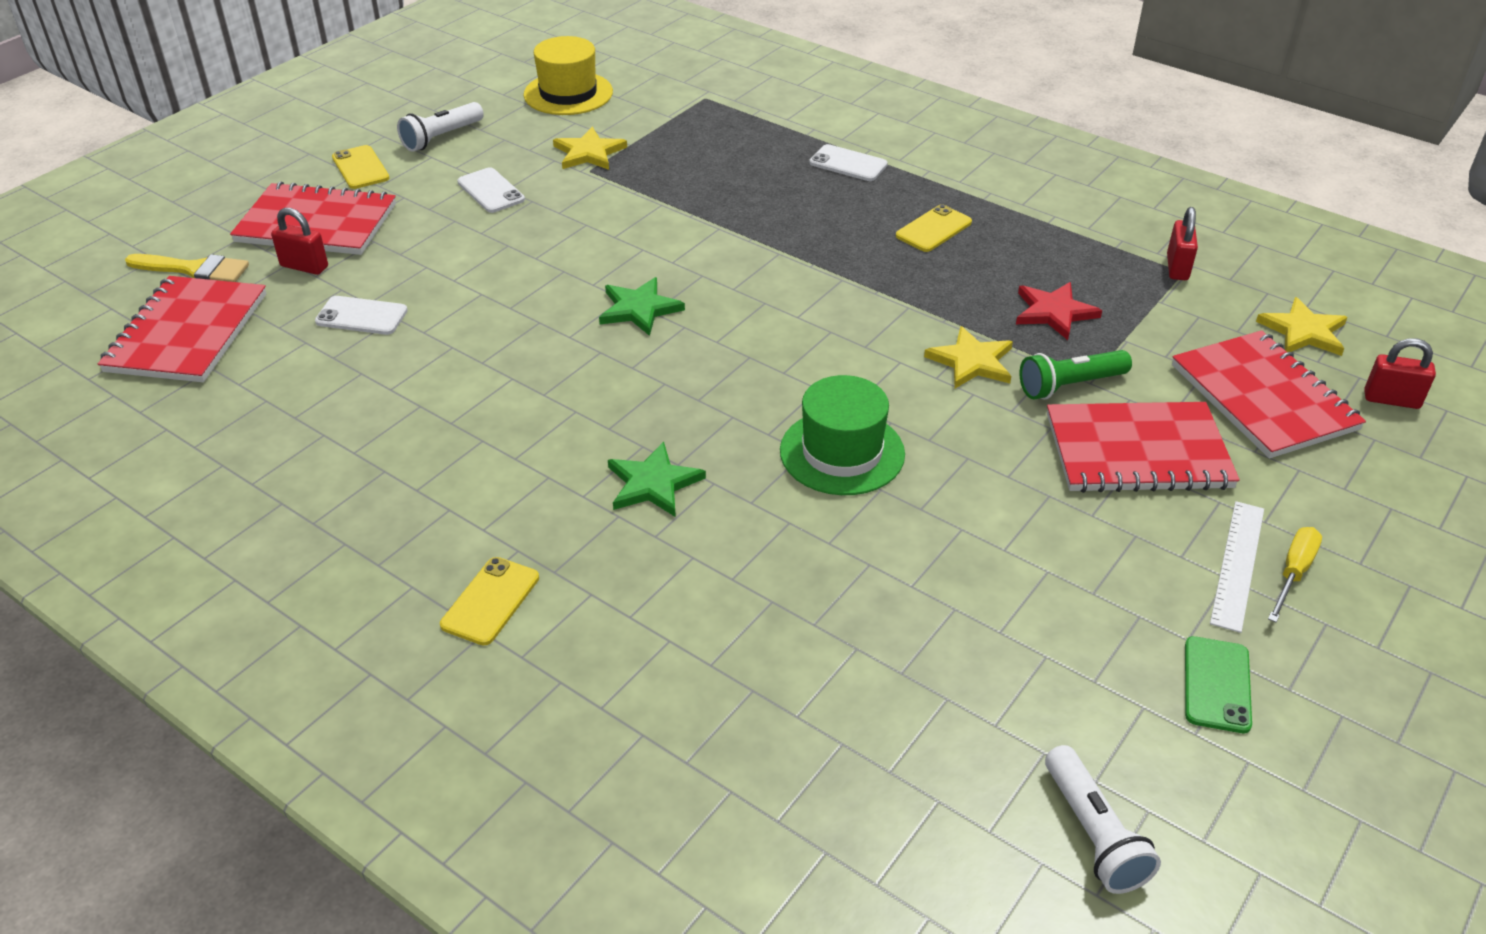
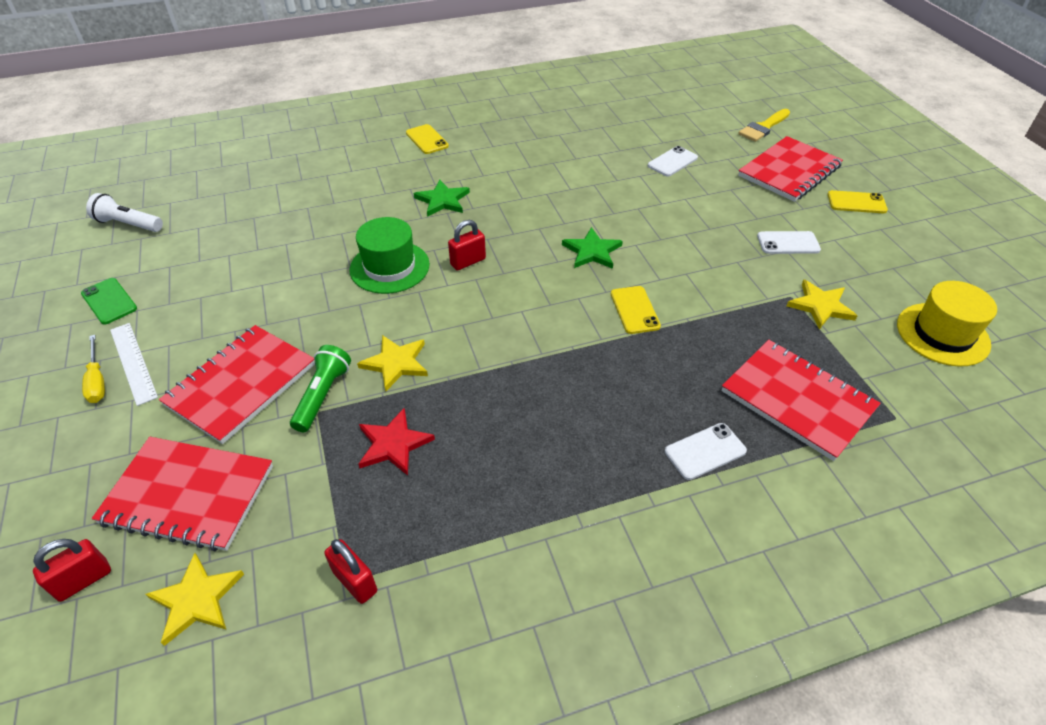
camera: 125 degrees right, 5 degrees up
(187, 333) = (700, 115): red notebook -> red notebook (797, 400)
(304, 266) = (740, 157): red padlock -> red padlock (468, 262)
(441, 137) = (887, 246): white flashlight -> none
(933, 229) = (559, 444): yellow phone -> yellow phone (635, 310)

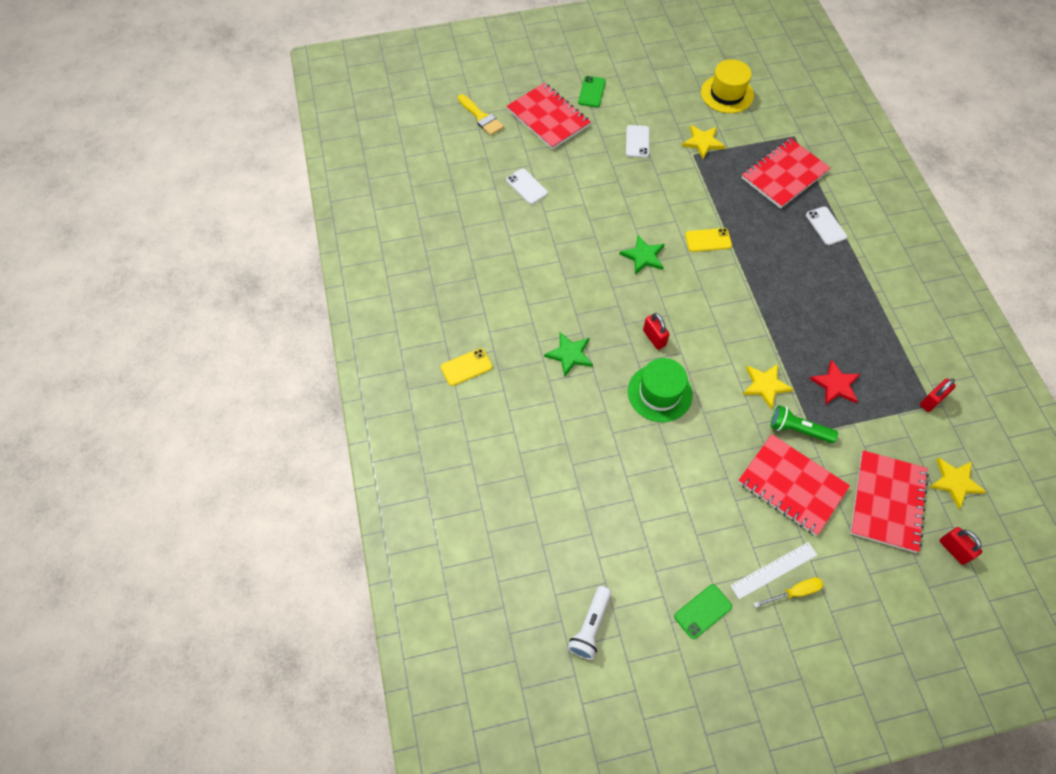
camera: 85 degrees left, 15 degrees up
(856, 202) = (591, 92): yellow phone -> green phone

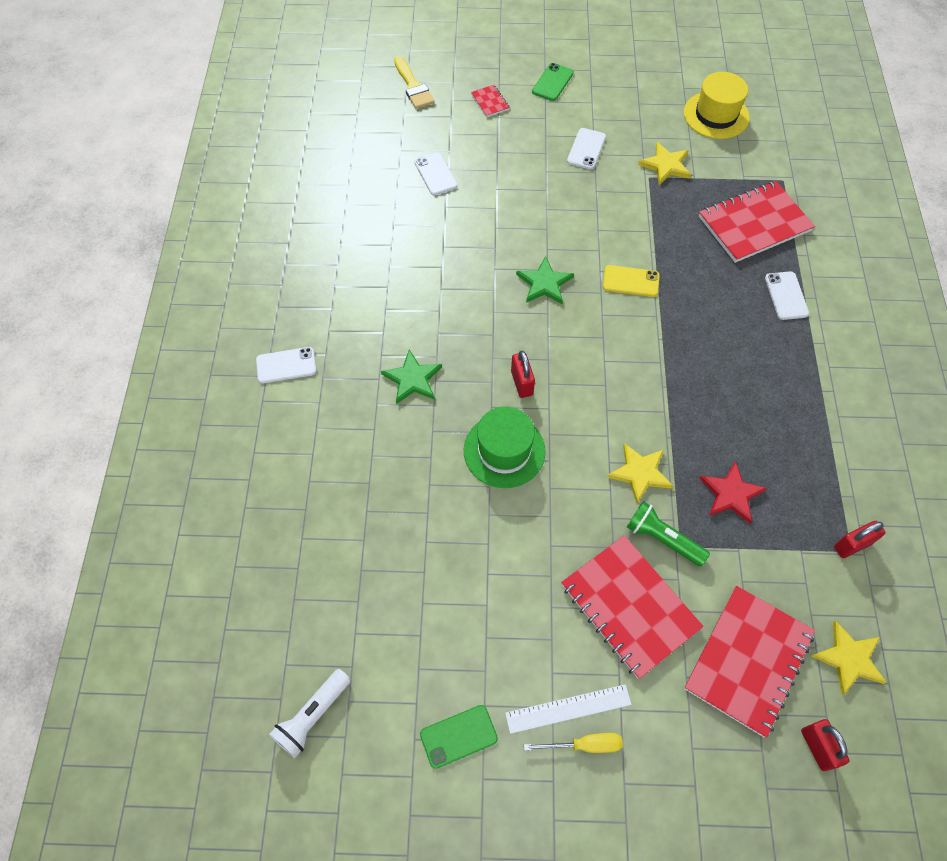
camera: 15 degrees right, 0 degrees up
(466, 367) = (286, 365): yellow phone -> white phone
(548, 118) = (490, 102): red notebook -> red notebook, size x0.42

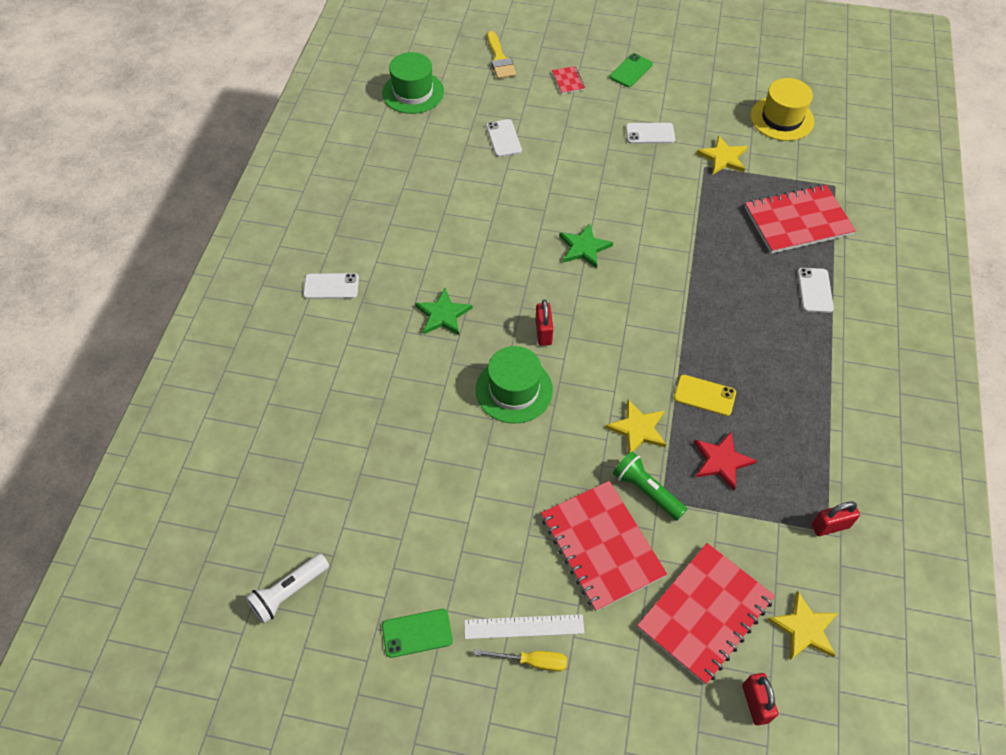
camera: 10 degrees right, 5 degrees down
(329, 135) = (413, 92): none -> green hat
(586, 149) = (650, 134): white phone -> white phone turned 60 degrees clockwise
(631, 281) = (666, 257): yellow phone -> yellow phone (704, 395)

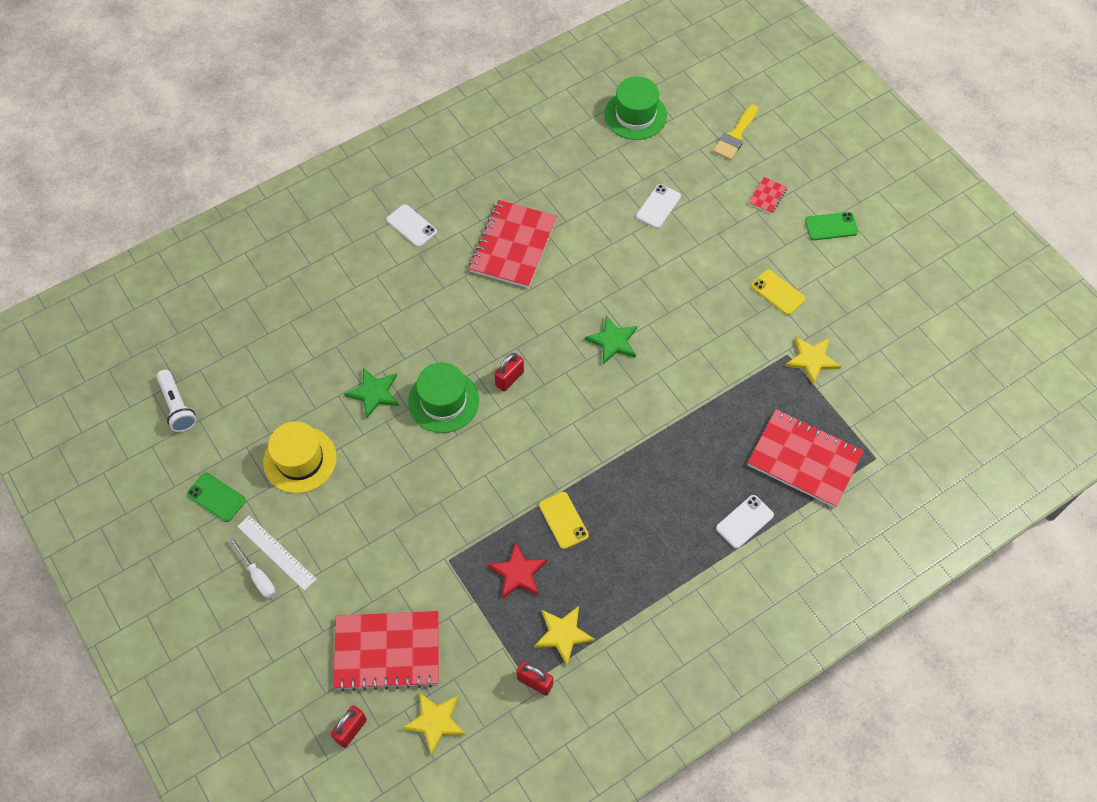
camera: 45 degrees right, 5 degrees up
(289, 592) = (177, 406): white flashlight -> white flashlight turned 120 degrees counterclockwise
(443, 315) = (459, 308): green star -> green star (374, 393)
(532, 661) = (257, 576): yellow screwdriver -> white screwdriver
(602, 546) = (376, 551): red notebook -> red notebook (513, 246)
(638, 429) = (490, 500): yellow star -> yellow star (563, 634)
(646, 491) = (446, 545): green flashlight -> none
(650, 134) = (777, 292): white phone -> yellow phone
(782, 118) = (907, 367): yellow hat -> yellow hat (300, 460)

